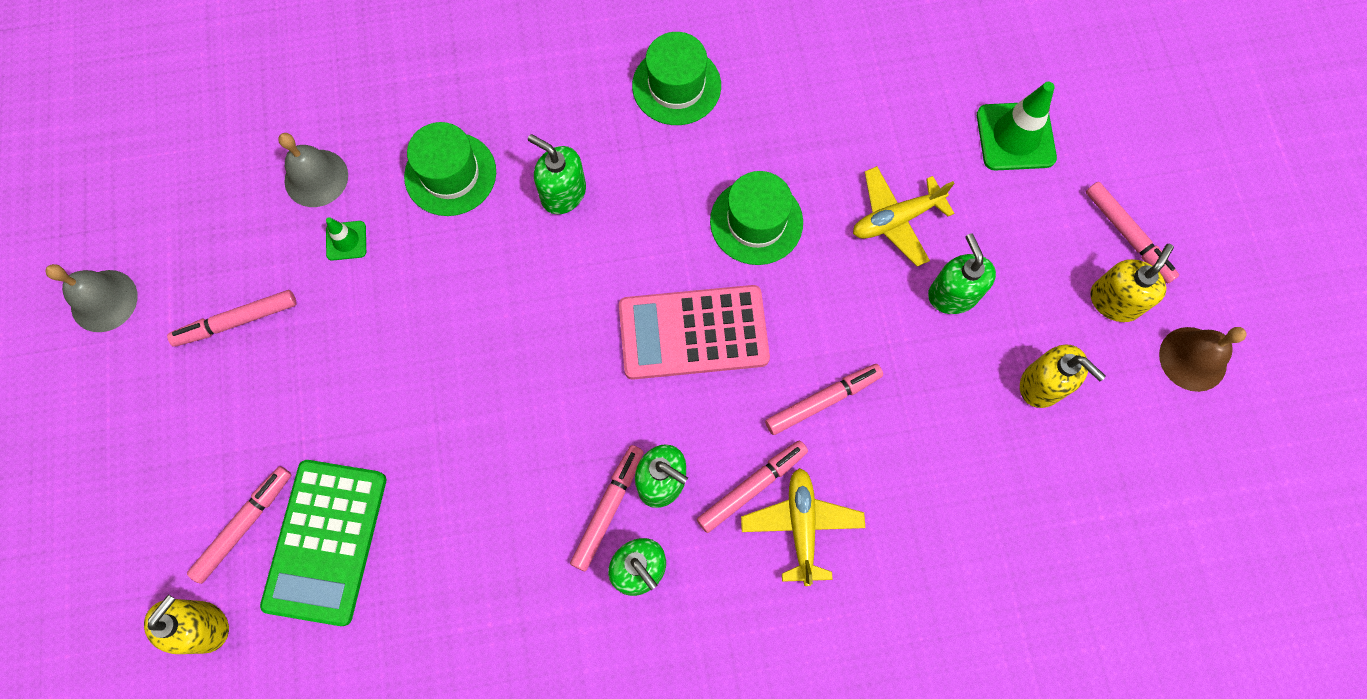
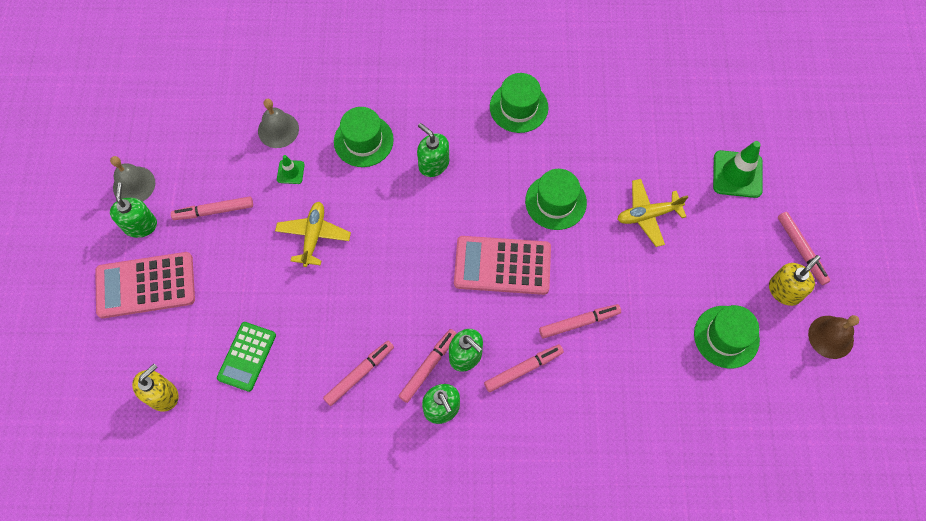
camera: 10 degrees right, 5 degrees down
(148, 457) = (146, 285): none -> pink calculator
(244, 525) = (198, 337): pink marker -> pink marker (359, 374)
(326, 541) = (247, 356): green calculator -> green calculator, size x0.65
(801, 525) = (551, 399): yellow plane -> yellow plane (314, 236)
(953, 294) = (677, 269): green soap dispenser -> green soap dispenser (140, 225)
(1042, 385) = (726, 336): yellow soap dispenser -> green hat

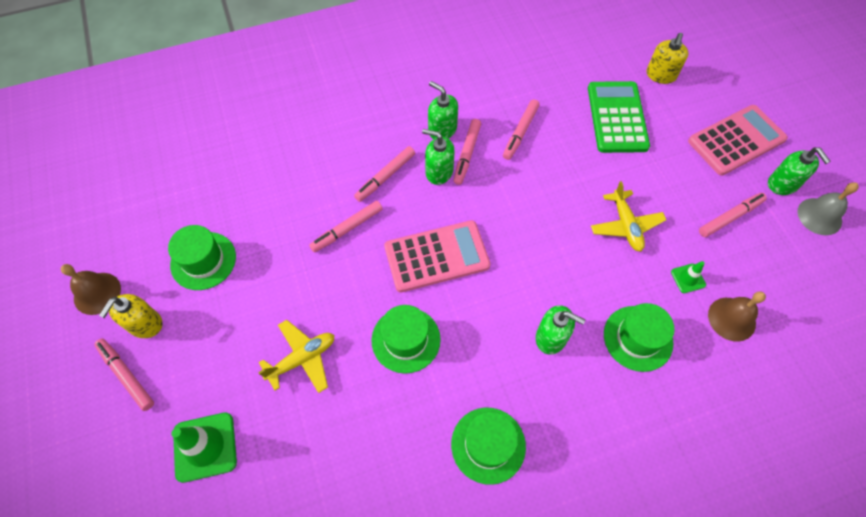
camera: 160 degrees right, 5 degrees down
(247, 356) = (617, 117): green calculator -> green calculator, size x1.53
(278, 130) = (731, 319): grey bell -> brown bell

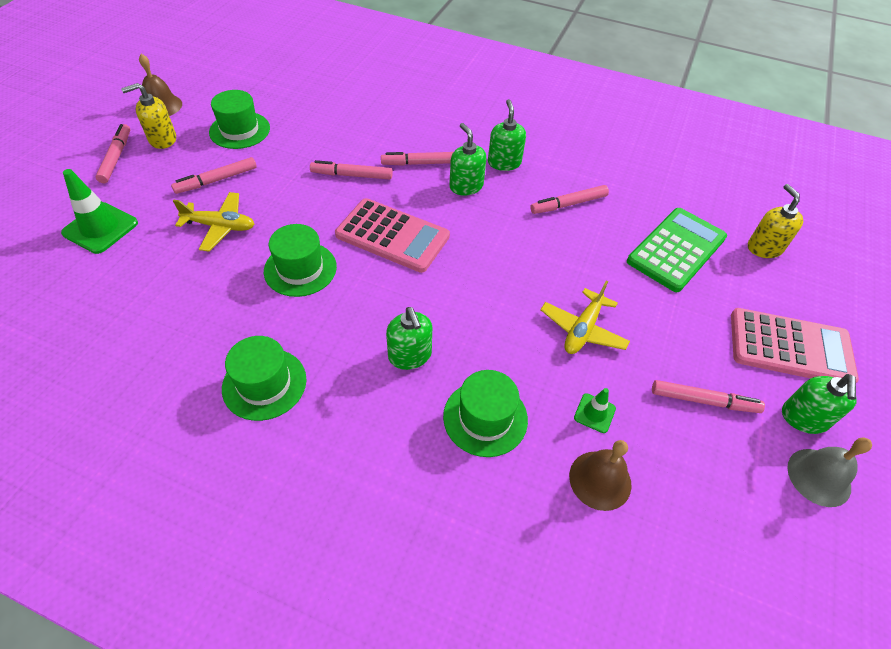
camera: 40 degrees right, 10 degrees down
(467, 154) = (503, 190): pink marker -> pink marker (216, 180)
(660, 75) = (764, 248): yellow soap dispenser -> yellow soap dispenser turned 105 degrees clockwise

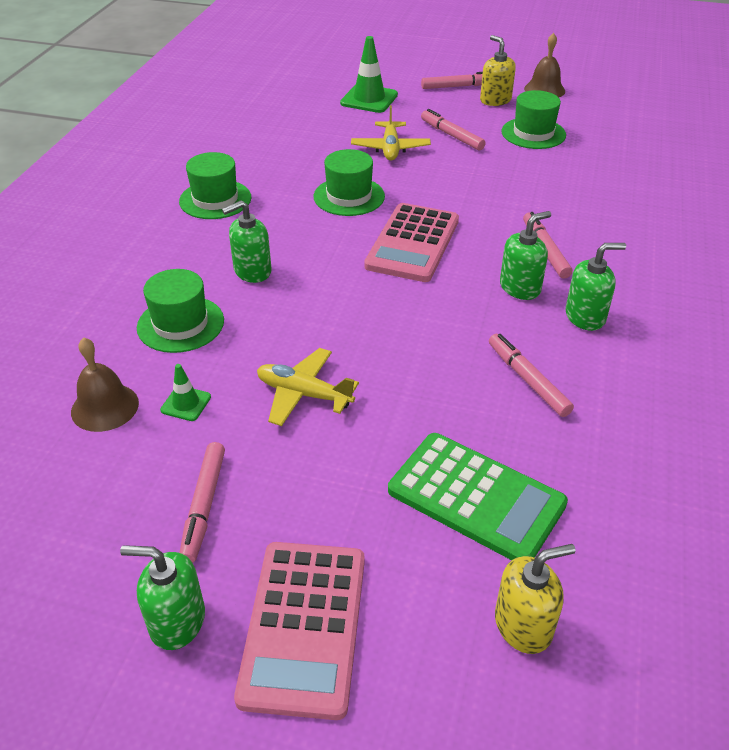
camera: 85 degrees right, 10 degrees down
(352, 175) = (498, 206): pink marker -> none
(819, 477) = (86, 622): grey bell -> none

